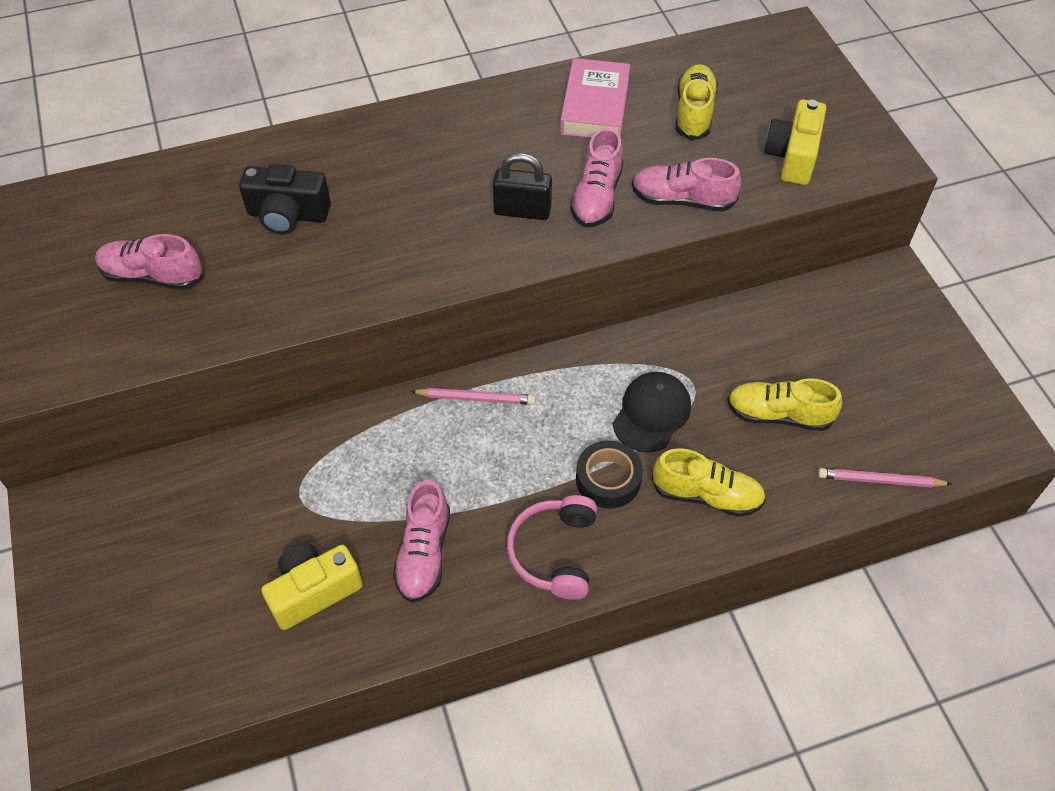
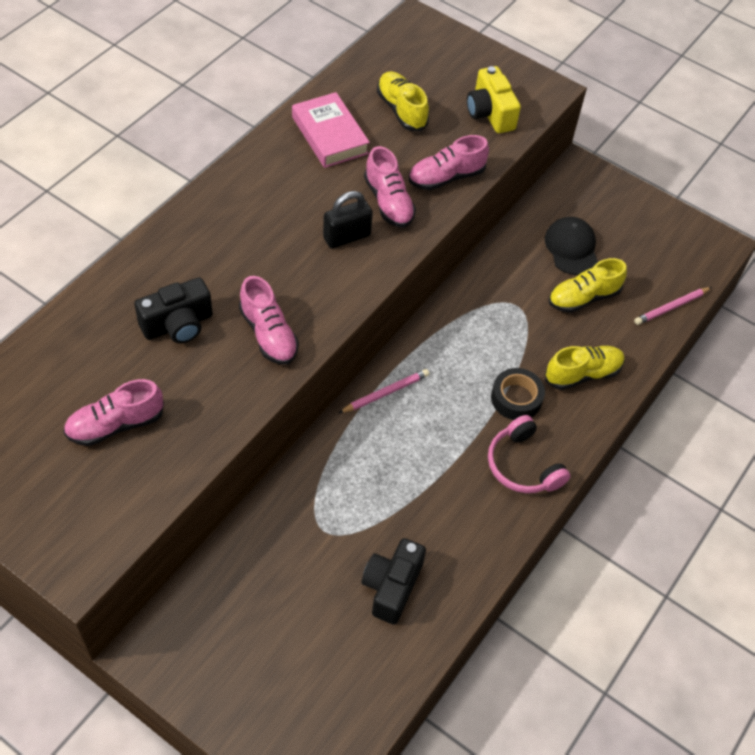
camera: 40 degrees left, 0 degrees up
(314, 591) = (391, 587): yellow camera -> black camera
(424, 553) = (441, 516): pink shoe -> pink shoe (268, 334)
(651, 413) = (507, 339): black cap -> black cap (571, 248)

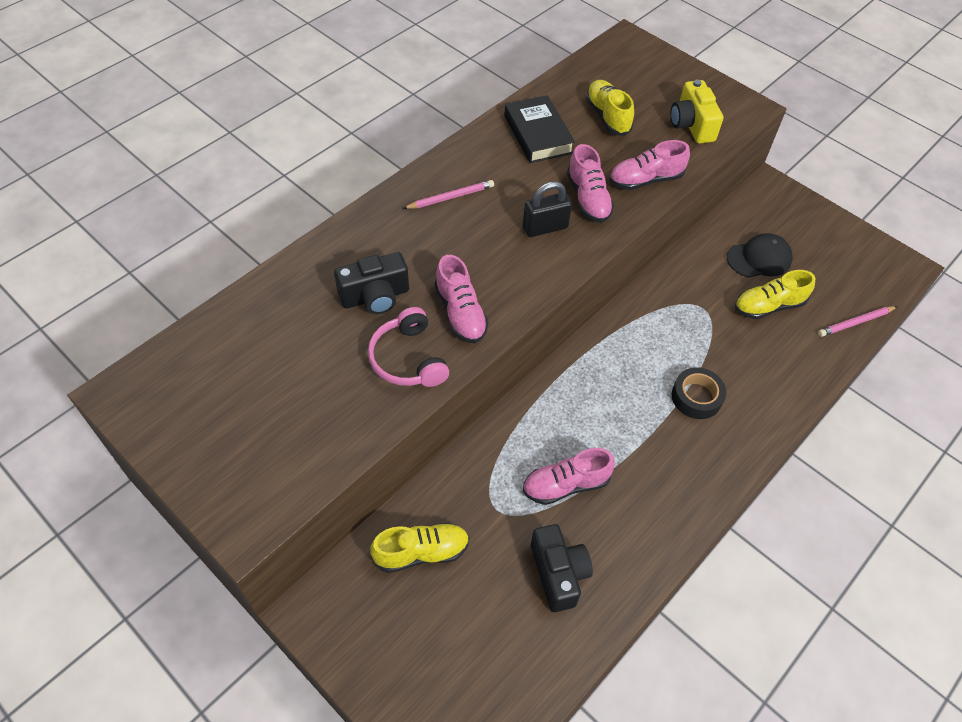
camera: 10 degrees right, 0 degrees up
(116, 425) = (303, 387): pink shoe -> pink shoe (566, 485)
(330, 135) = (538, 134): pink book -> black book
(386, 393) = (569, 380): pink pencil -> pink pencil (451, 197)
(391, 587) = (558, 573): black camera -> black camera turned 135 degrees clockwise
(523, 465) = (699, 464): pink headphones -> pink headphones (408, 359)
(571, 248) = (759, 258): black cap -> black cap turned 75 degrees clockwise
(582, 374) = (764, 379): yellow shoe -> yellow shoe (421, 552)

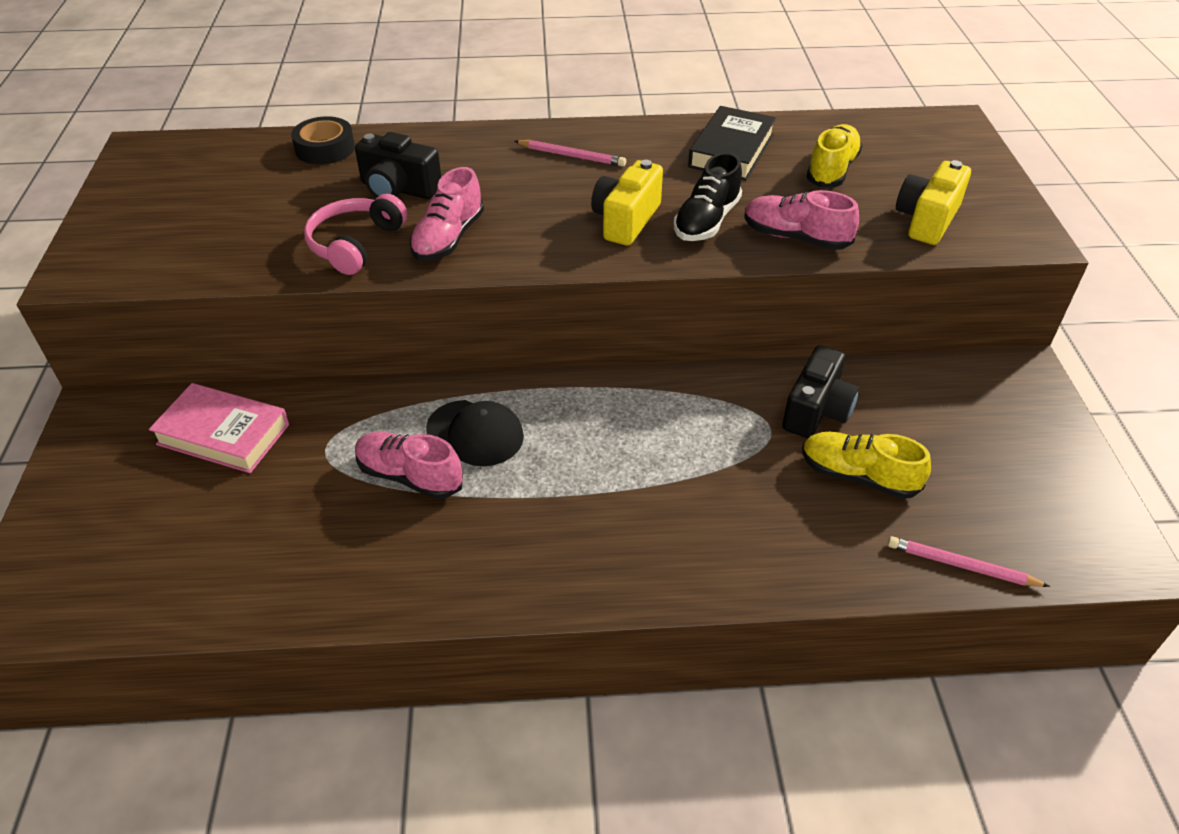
camera: 45 degrees right, 10 degrees down
(421, 552) = (223, 434): yellow shoe -> pink book
(545, 227) = (626, 220): black padlock -> yellow camera
(558, 573) = (300, 539): black camera -> black camera (816, 410)
(588, 198) = (706, 221): pink shoe -> black shoe
(696, 397) = (647, 499): black tape -> black tape (325, 148)
(759, 258) = (910, 426): black cap -> black cap (475, 433)

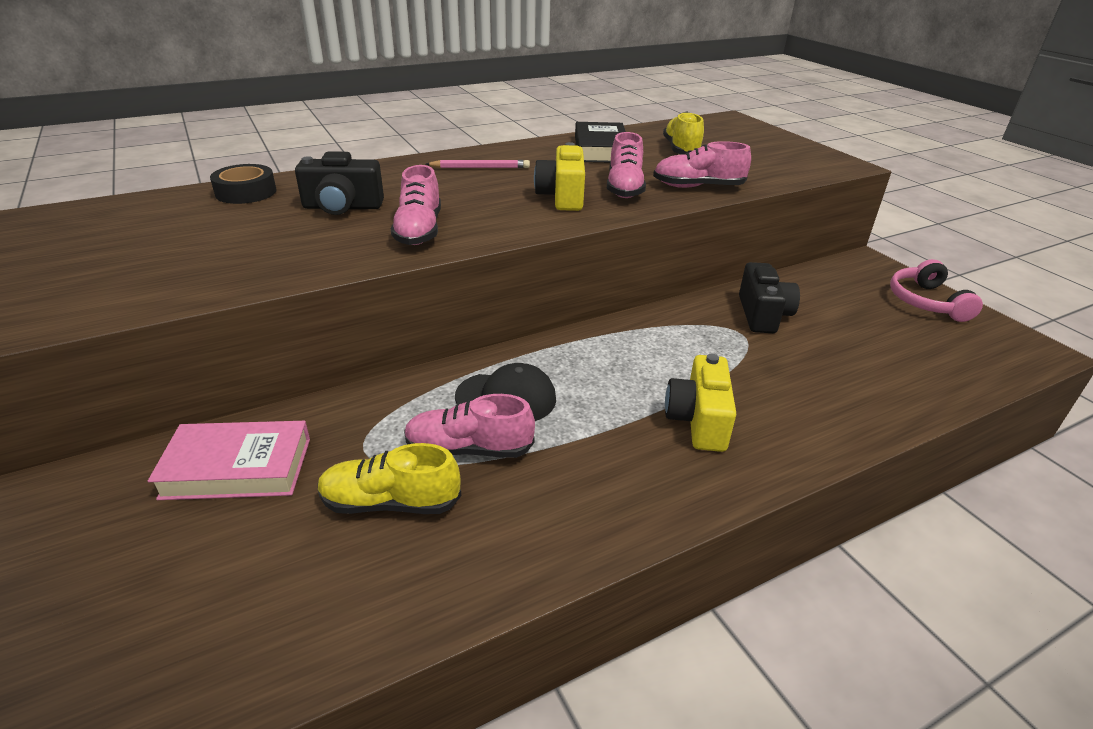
camera: 25 degrees left, 10 degrees down
(355, 244) = (330, 249): pink headphones -> pink headphones (926, 302)
(706, 221) = (624, 188): black shoe -> pink shoe
(858, 476) = (830, 348): yellow shoe -> yellow shoe (390, 503)
(927, 220) = (772, 165): yellow camera -> yellow camera (698, 420)
(961, 565) = (952, 385): pink pencil -> none

